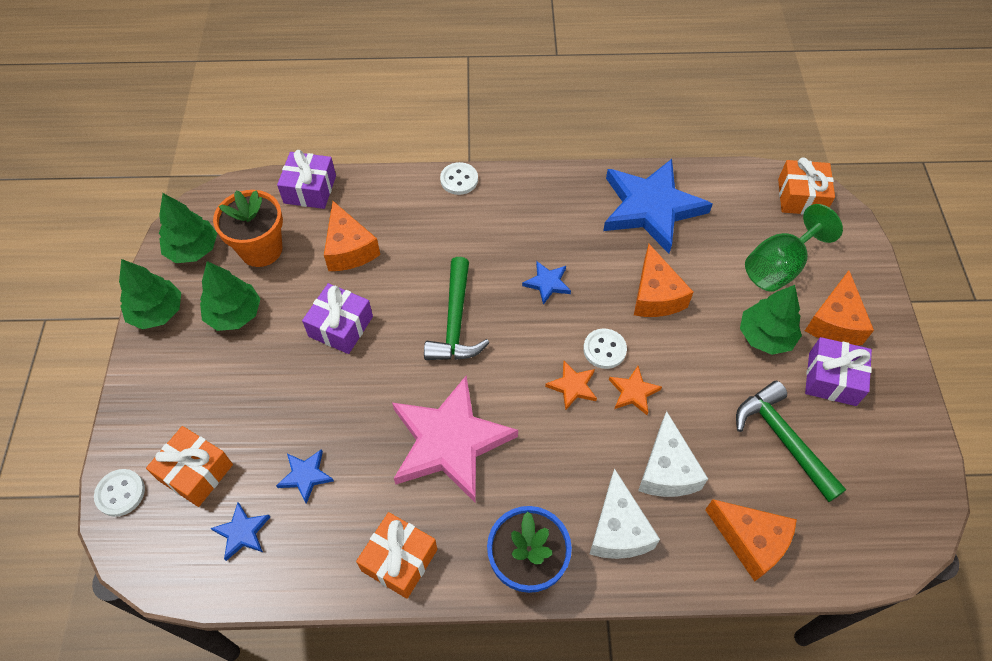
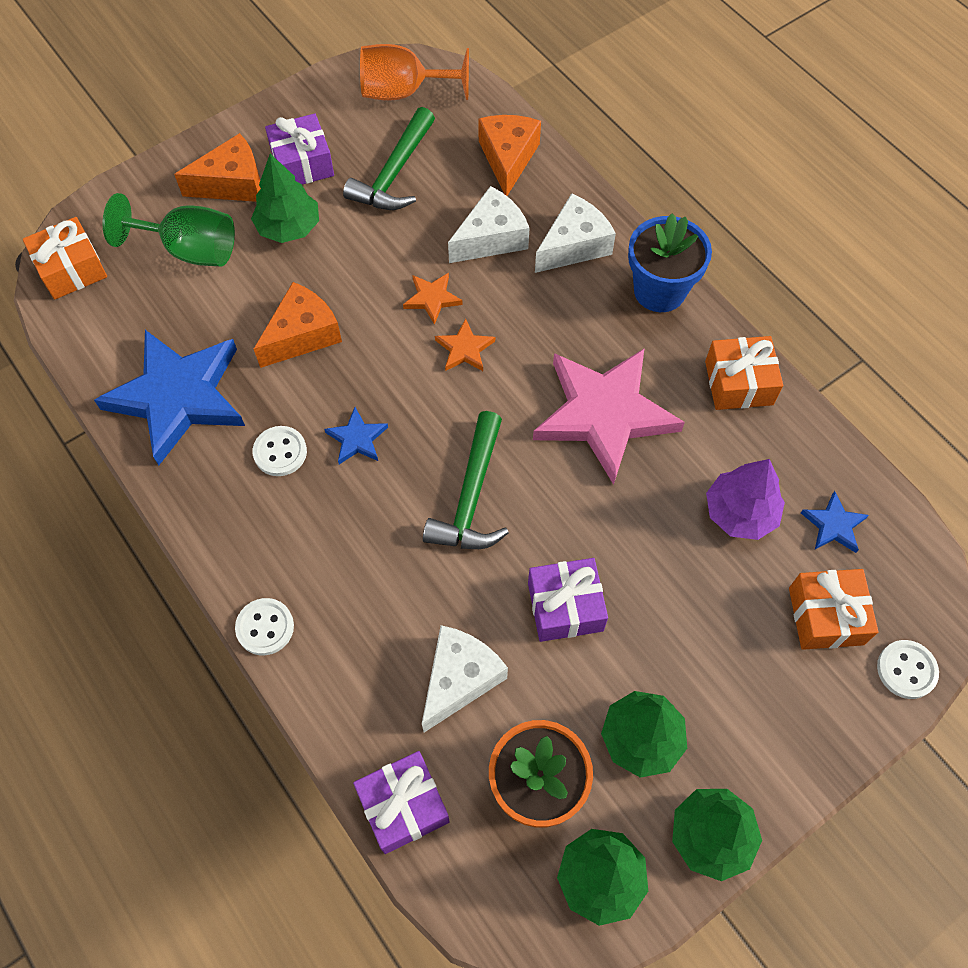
camera: 125 degrees left, 5 degrees up
(306, 476) = (740, 512): blue star -> purple tree
(349, 249) = (459, 679): orange cheese -> white cheese
(455, 321) = (471, 496): green hammer -> green hammer turned 135 degrees clockwise
(604, 349) = (402, 345): white button -> white button (280, 452)
(883, 503) = (404, 92): none -> orange goblet

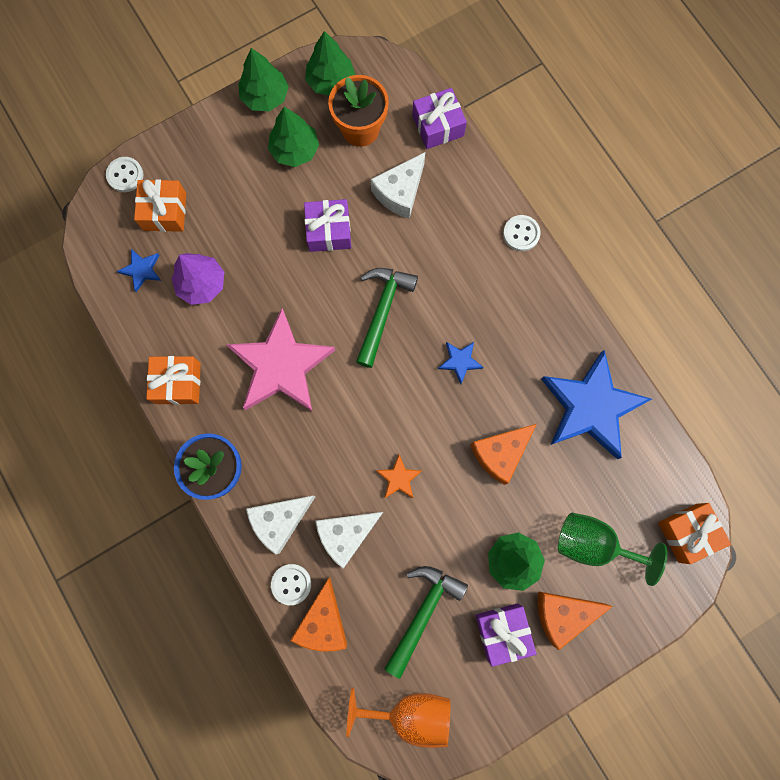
camera: 175 degrees left, 15 degrees up
(280, 452) = (514, 355): white button -> white button (291, 584)
(464, 349) = (377, 430): orange star -> none

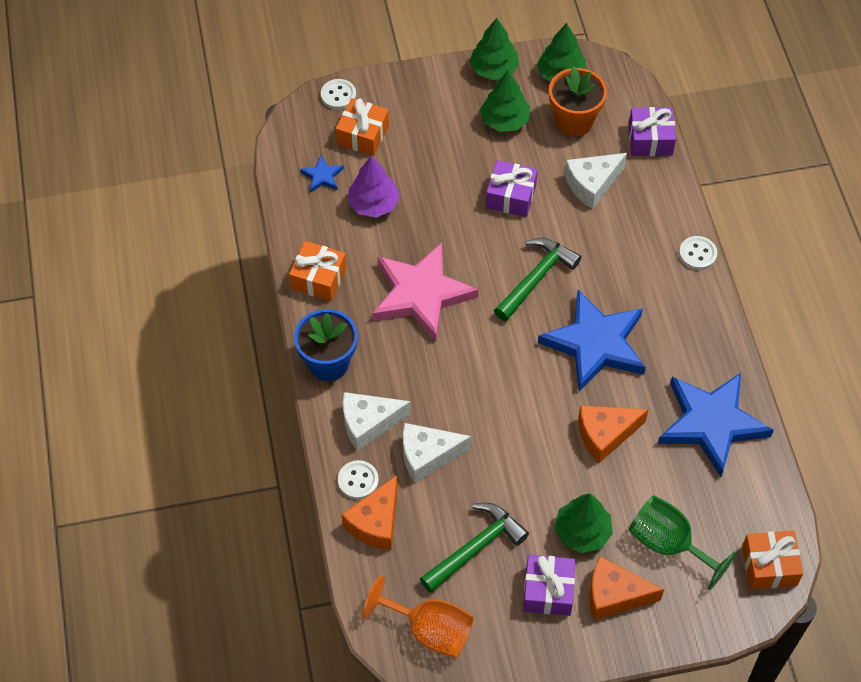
camera: 20 degrees right, 20 degrees down
(398, 478) = (497, 424): orange star -> none
(460, 361) = (595, 344): blue star -> blue star, size x2.38

